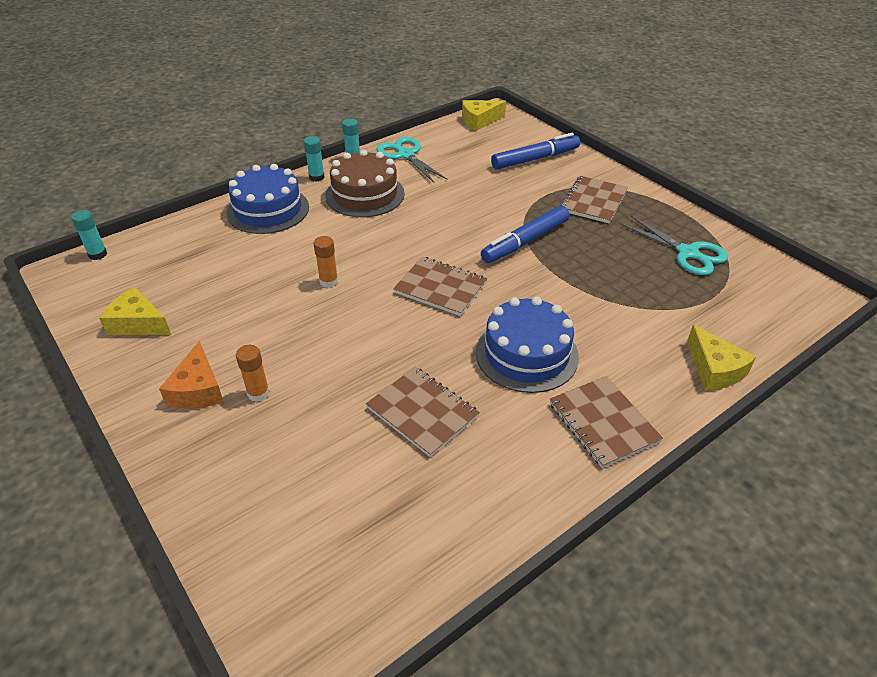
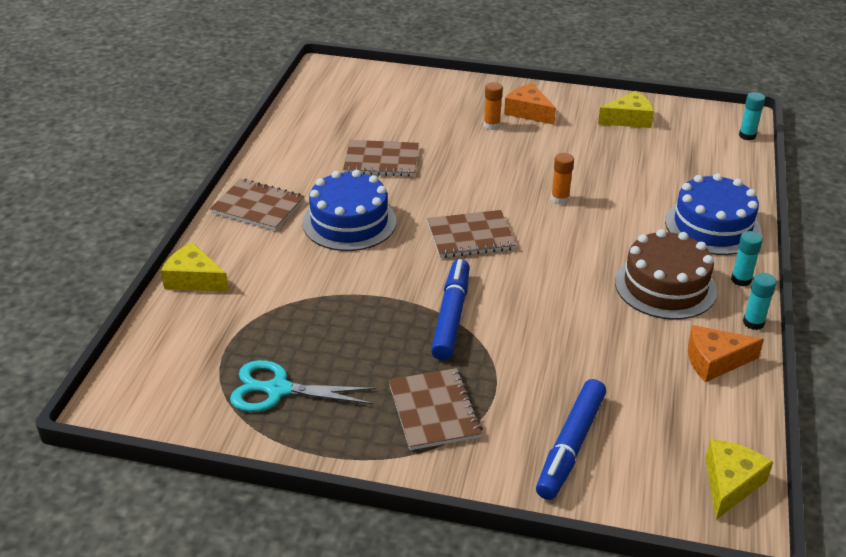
camera: 140 degrees right, 5 degrees down
(405, 155) = (715, 361): turquoise scissors -> orange cheese

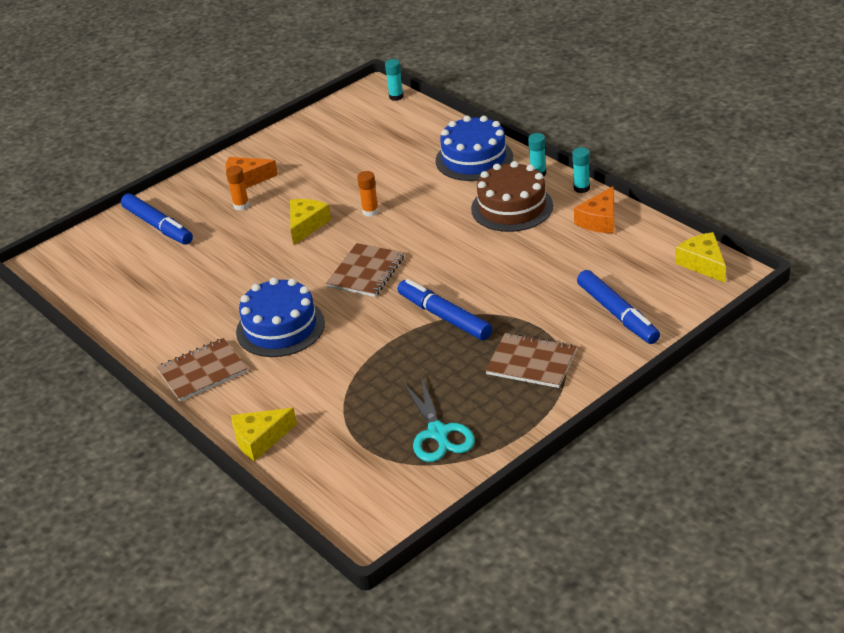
camera: 50 degrees left, 0 degrees up
(277, 390) = (438, 433): turquoise scissors -> turquoise scissors turned 60 degrees counterclockwise
(381, 160) = (219, 281): brown notebook -> none
(422, 98) = (158, 226): none -> blue marker
(629, 119) = (314, 138): yellow cheese -> yellow cheese (306, 225)

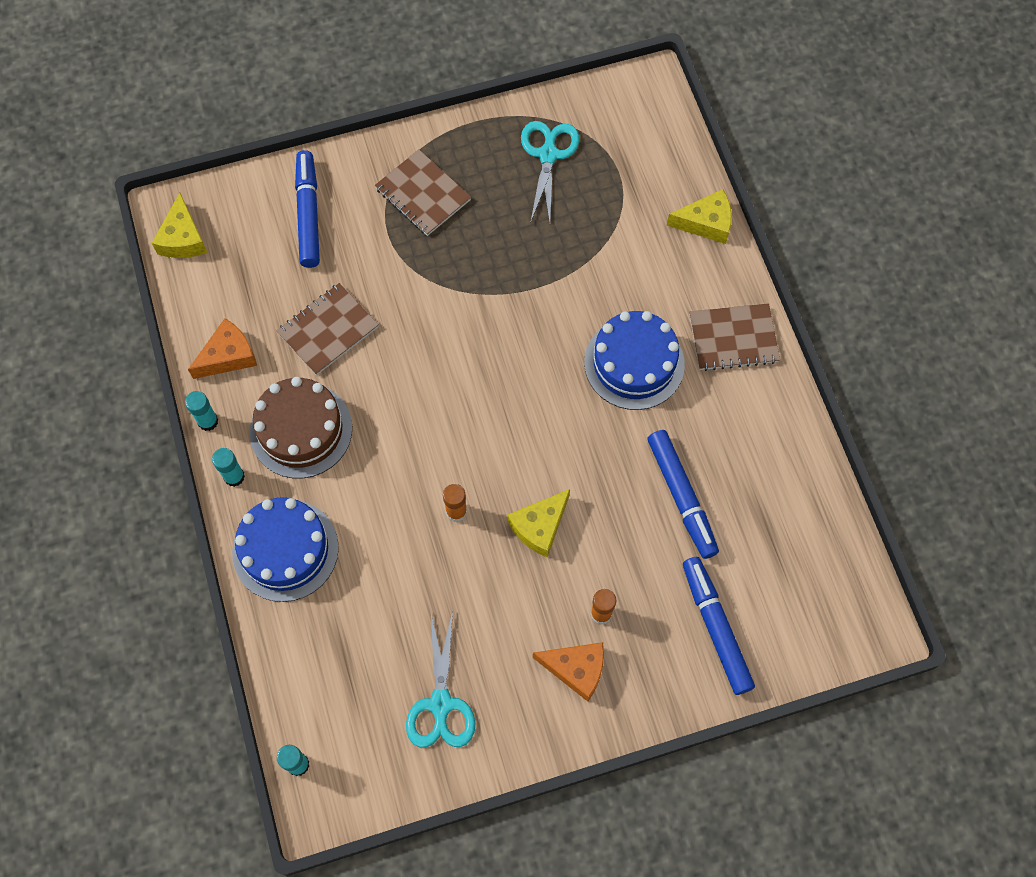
camera: 160 degrees left, 30 degrees up
(325, 141) = (440, 705): none -> turquoise scissors
(366, 272) = (511, 404): brown notebook -> brown notebook (328, 330)
(444, 317) = (467, 294): blue marker -> blue marker (681, 497)

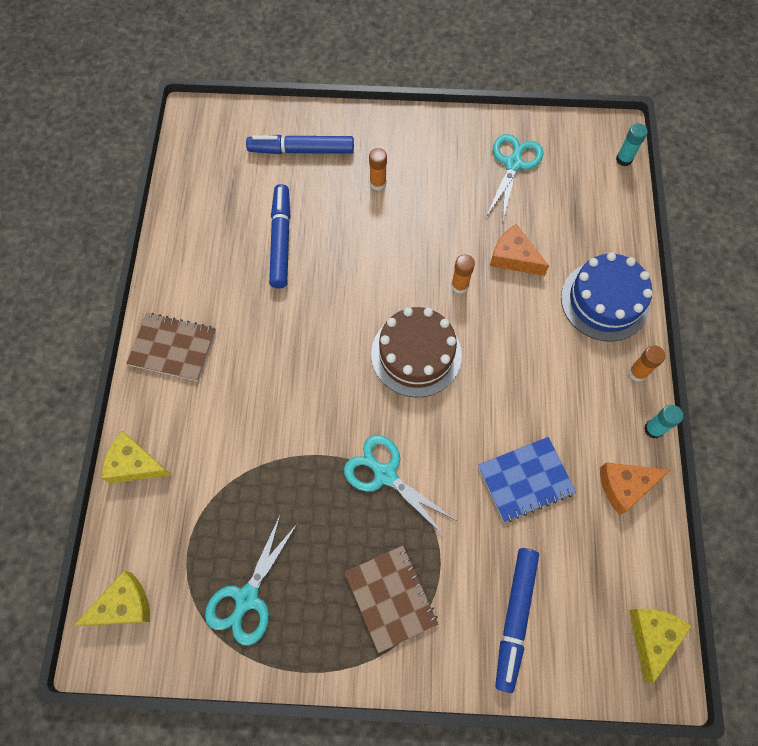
camera: 160 degrees left, 0 degrees up
(234, 476) = (637, 373): turquoise glue stick -> orange glue stick
(301, 430) = (571, 393): brown cake -> brown cake (416, 354)
(328, 330) = (525, 479): brown notebook -> blue notebook
(466, 291) = (385, 474): none -> turquoise scissors
(539, 526) = (398, 254): yellow cheese -> yellow cheese (123, 605)
(576, 669) = (410, 156): orange cheese -> orange cheese (514, 257)
(634, 363) = (266, 355): blue cake -> none
(715, 627) = (301, 150): blue marker -> blue marker turned 90 degrees clockwise

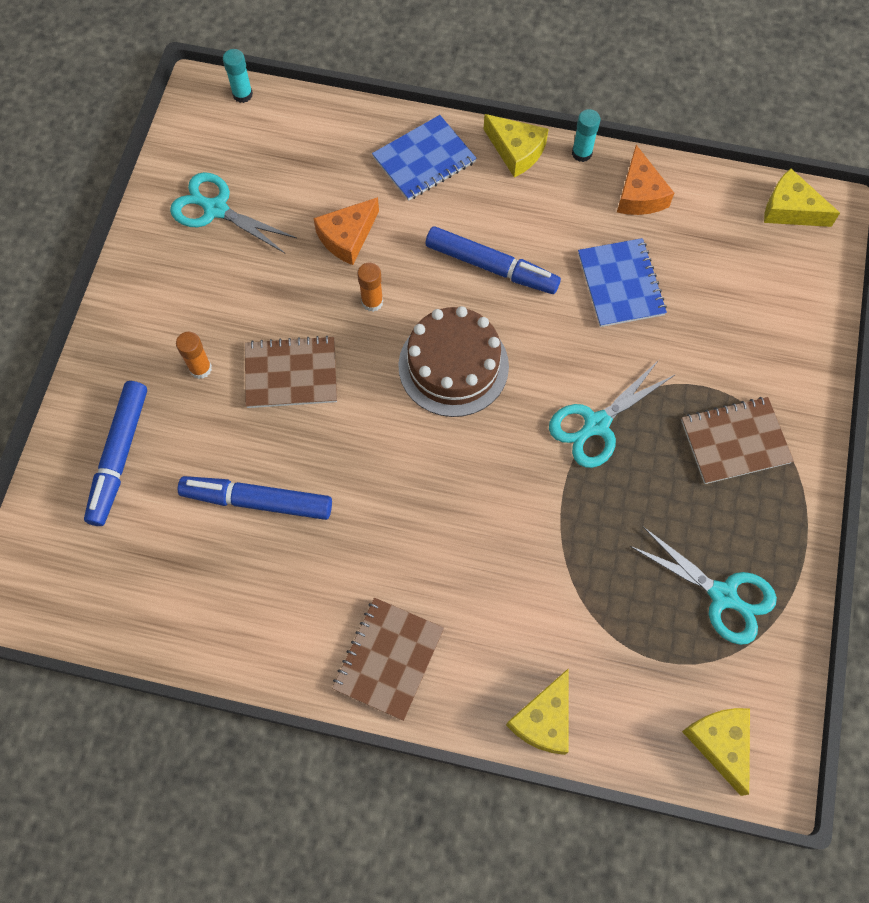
camera: 80 degrees left, 0 degrees up
(385, 242) = (291, 374): none -> brown notebook
(515, 618) = (764, 325): blue marker -> blue marker (491, 267)
(605, 301) = (424, 160): blue cake -> blue notebook
(637, 373) = (516, 151): orange glue stick -> yellow cheese

